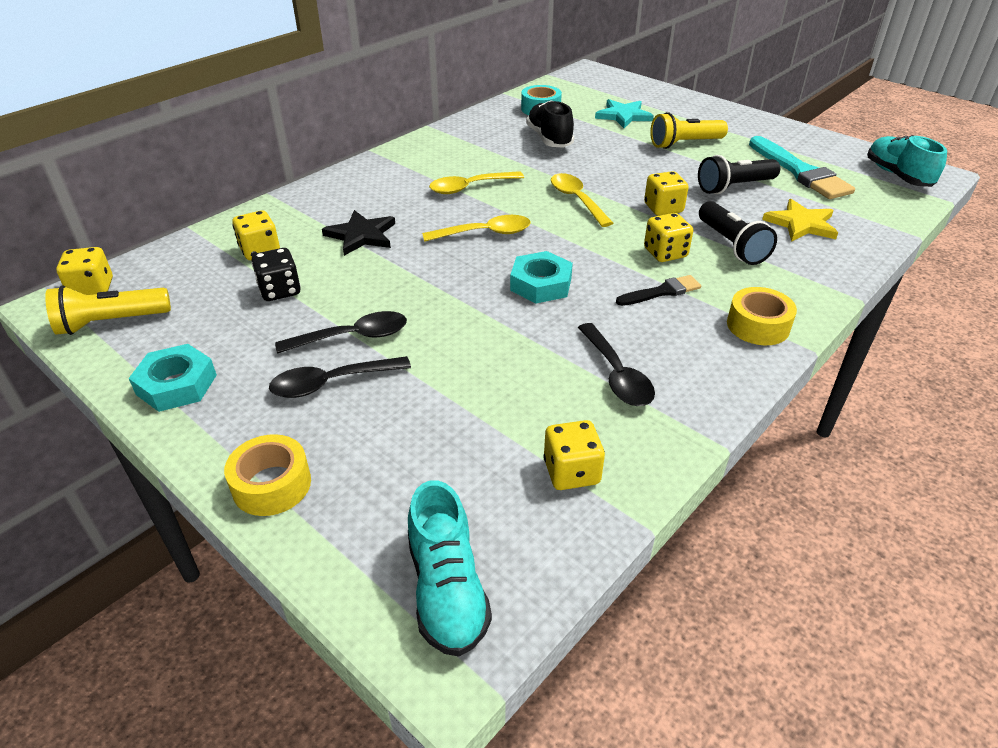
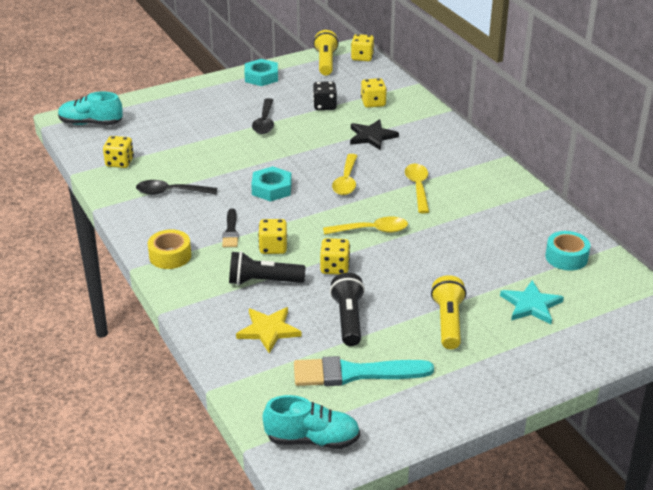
camera: 110 degrees right, 5 degrees down
(272, 485) = (177, 94): yellow tape -> none
(331, 383) = (231, 113): black spoon -> none
(549, 139) = (492, 245): black shoe -> none

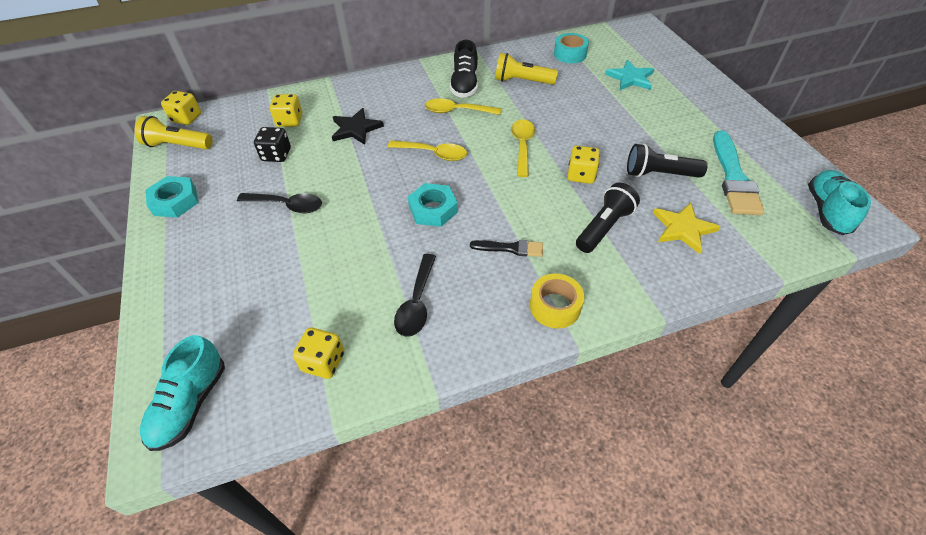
camera: 80 degrees left, 15 degrees up
(263, 281) = (604, 227): black flashlight -> black flashlight turned 150 degrees counterclockwise
(273, 247) = (544, 216): yellow dice -> none
(448, 322) = (656, 119): yellow flashlight -> yellow flashlight (522, 81)
(468, 188) = (465, 85): none -> black shoe

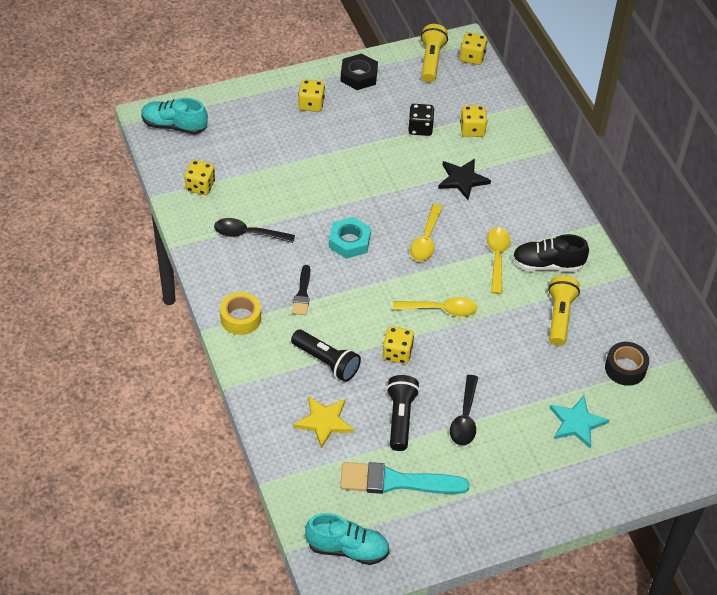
camera: 85 degrees right, 0 degrees up
(175, 201) = (359, 76): turquoise nut -> black nut
(206, 243) = (311, 104): none -> yellow dice
(287, 205) = (354, 145): black spoon -> black spoon (465, 418)
(570, 54) = (625, 368): turquoise tape -> black tape

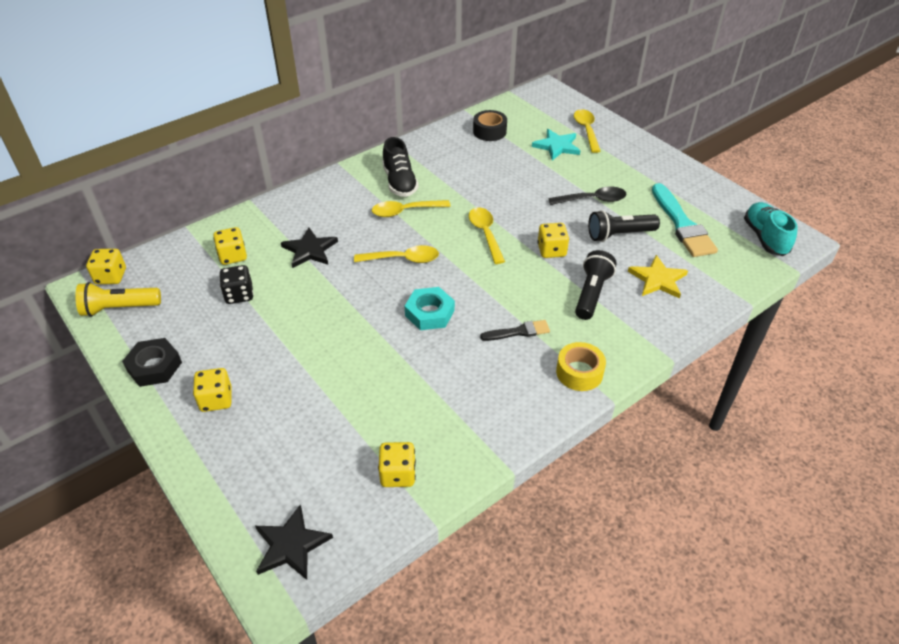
camera: 105 degrees left, 5 degrees down
(174, 126) = (291, 545): turquoise shoe -> black star
(248, 234) = (457, 401): black spoon -> none
(559, 317) = (455, 168): yellow flashlight -> none
(603, 466) = (586, 130): none -> yellow spoon

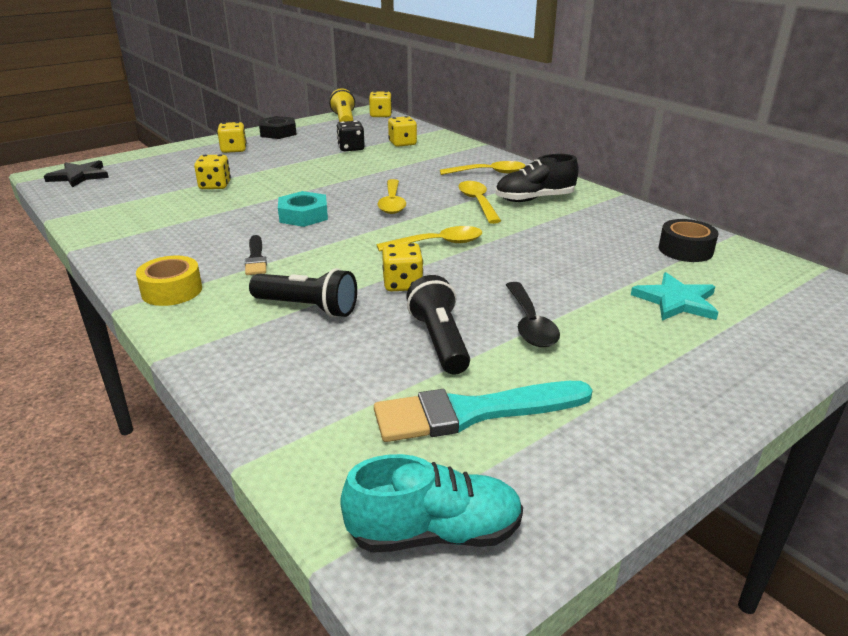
camera: 90 degrees right, 15 degrees down
(310, 250) = (409, 167): black star -> none
(398, 474) = (110, 206): yellow dice -> yellow dice (215, 186)
(586, 130) = (750, 332): yellow spoon -> yellow spoon (488, 173)
(658, 279) = (325, 367): yellow star -> none

